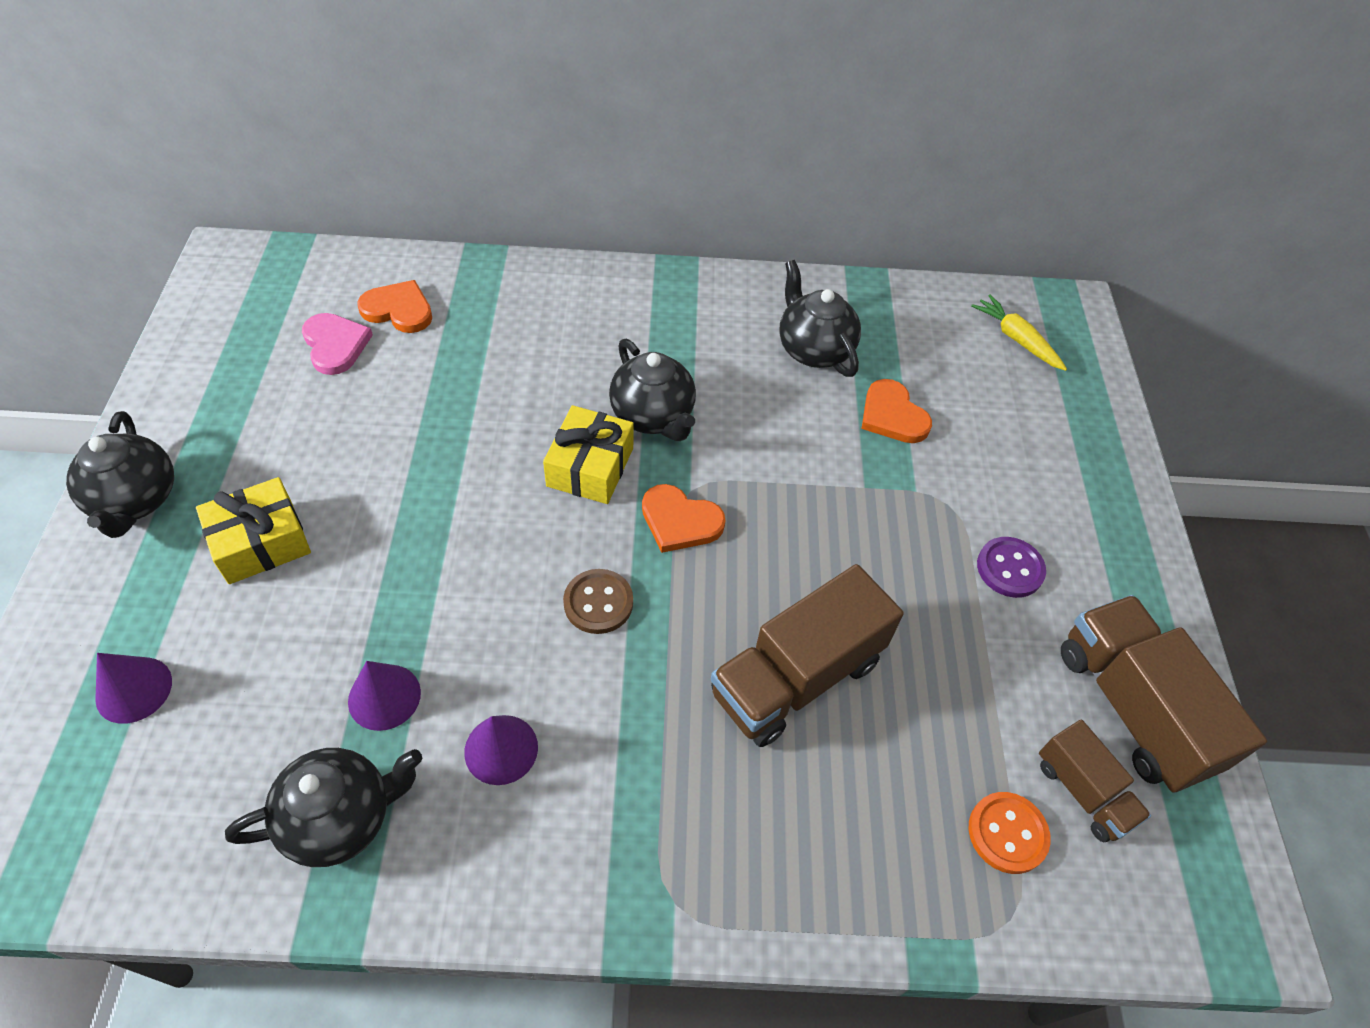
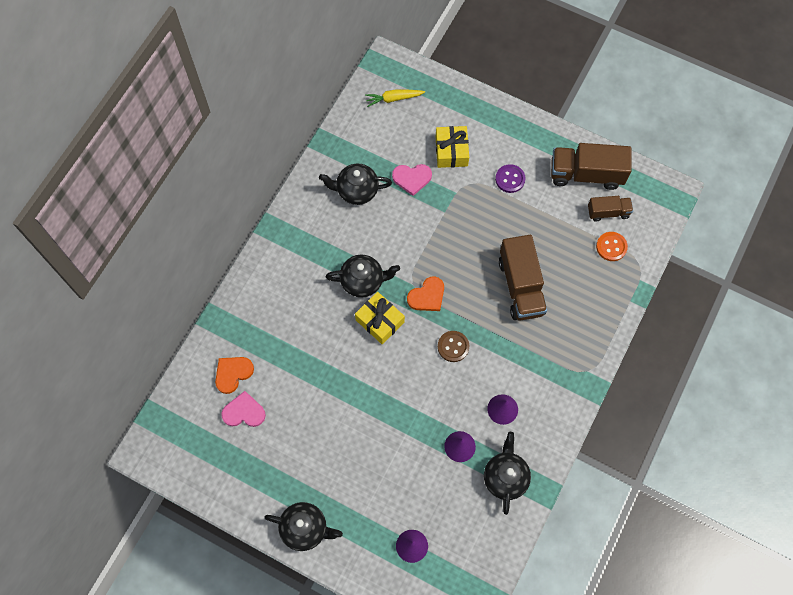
camera: 60 degrees left, 15 degrees up
(261, 542) = (356, 477): yellow gift -> yellow gift (451, 151)
(892, 415) = (412, 178): orange heart -> pink heart

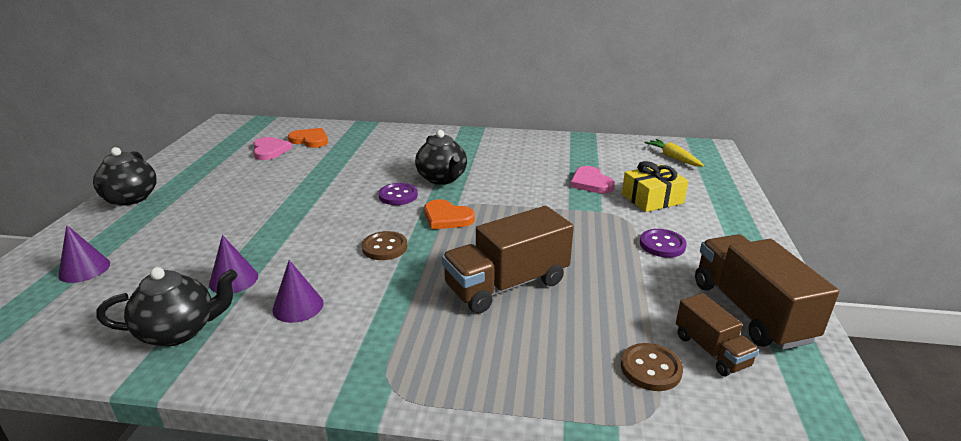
camera: 70 degrees right, 40 degrees down
(356, 191) = (546, 158): black teapot -> none
(380, 321) = (398, 195): yellow gift -> purple button
(611, 247) = (651, 369): orange button -> brown button

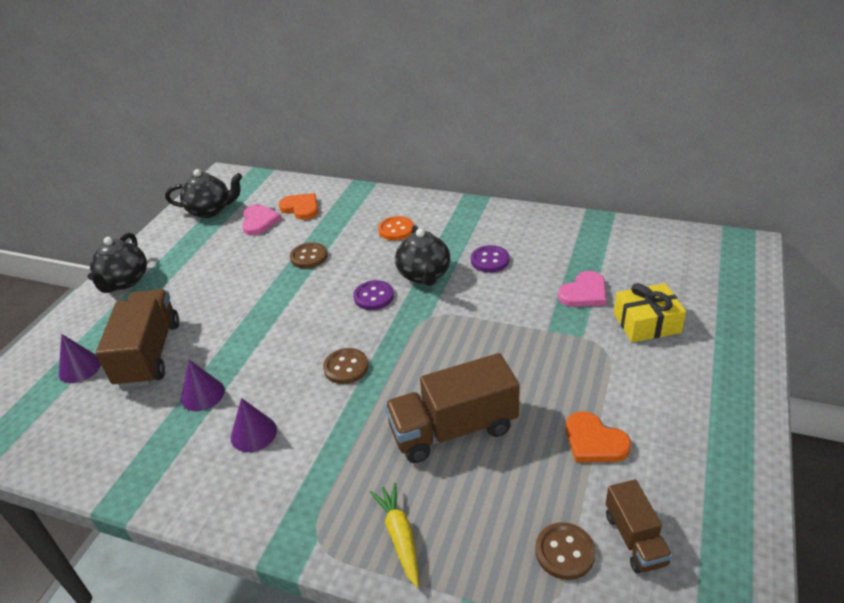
camera: 15 degrees right, 10 degrees up
(179, 331) = (150, 450): black teapot -> black teapot (210, 210)
(326, 172) = (309, 257): none -> brown button
(406, 150) = (396, 230): none -> orange button
(447, 217) = (416, 332): orange heart -> orange heart (594, 441)
(591, 183) = (584, 293): pink heart -> pink heart turned 120 degrees counterclockwise
(662, 245) = (634, 392): purple button -> purple button (490, 260)
(673, 157) = (695, 259): yellow carrot -> yellow carrot (400, 536)
(750, 311) = (697, 494): brown truck -> brown truck (149, 354)

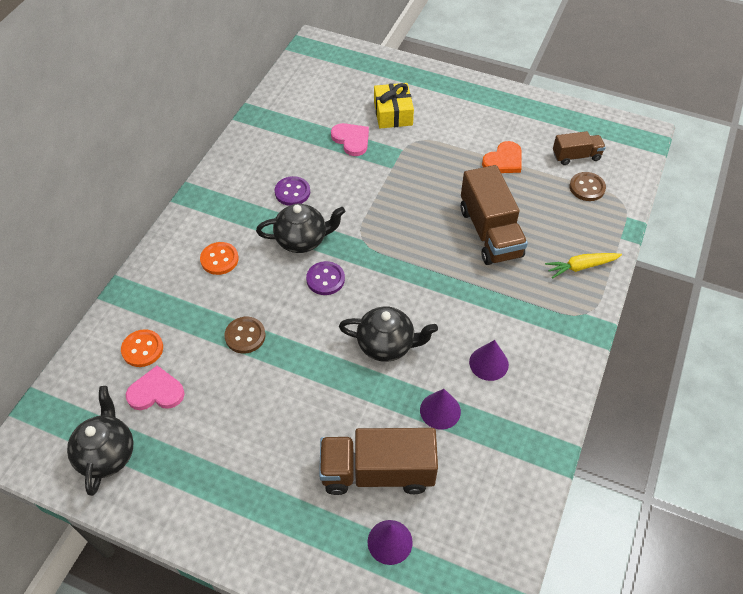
camera: 90 degrees left, 15 degrees up
(124, 281) = (240, 532): black teapot -> black teapot (386, 345)
(301, 208) = (142, 349): orange heart -> orange button
(346, 367) = (418, 299): brown button -> none

